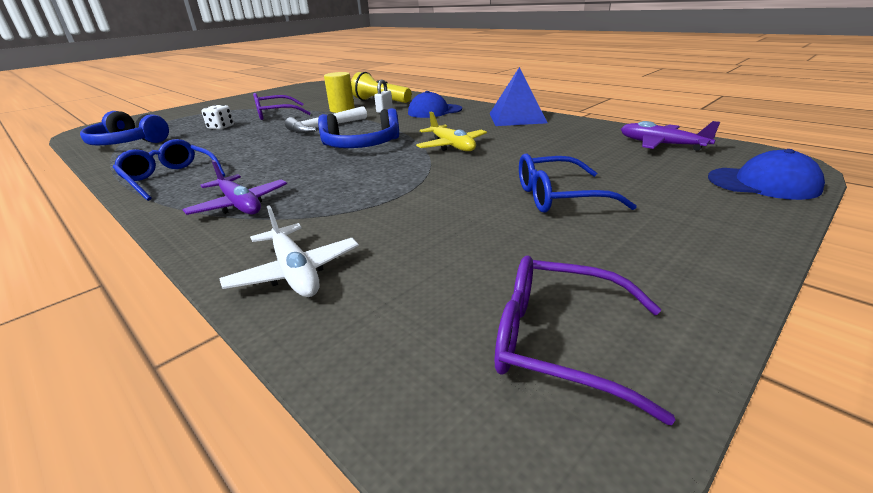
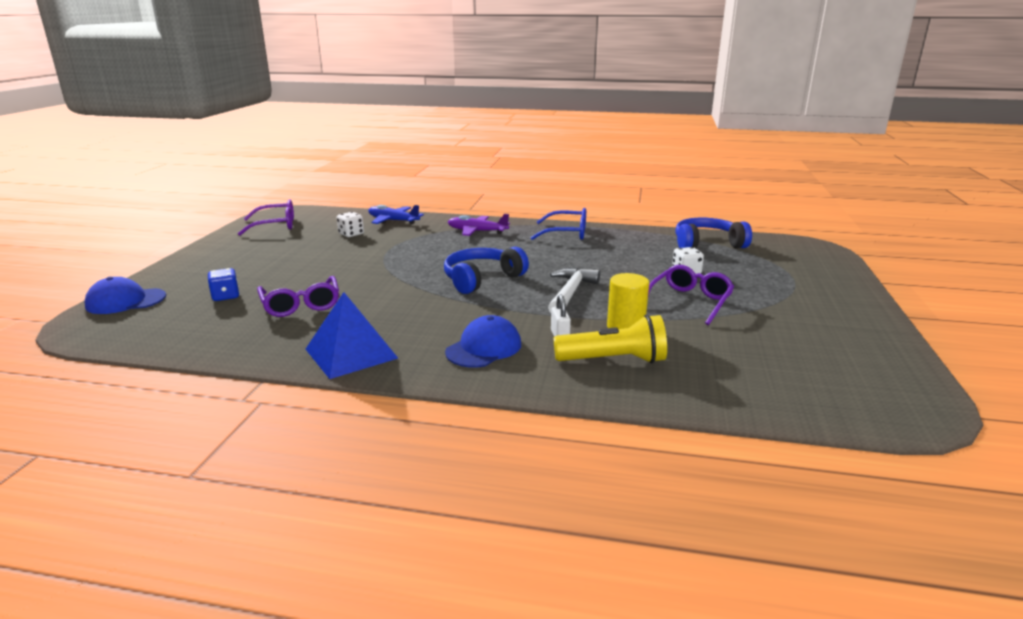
camera: 145 degrees right, 5 degrees down
(295, 272) = (393, 221): white plane -> blue plane
(411, 248) = (351, 234): none -> white dice
(452, 146) = (392, 293): yellow plane -> none
(542, 149) = (301, 304): none -> purple glasses
(559, 197) = (280, 267): blue glasses -> none
(627, 169) = (226, 296): none -> blue dice
(661, 145) = (177, 331): purple plane -> none

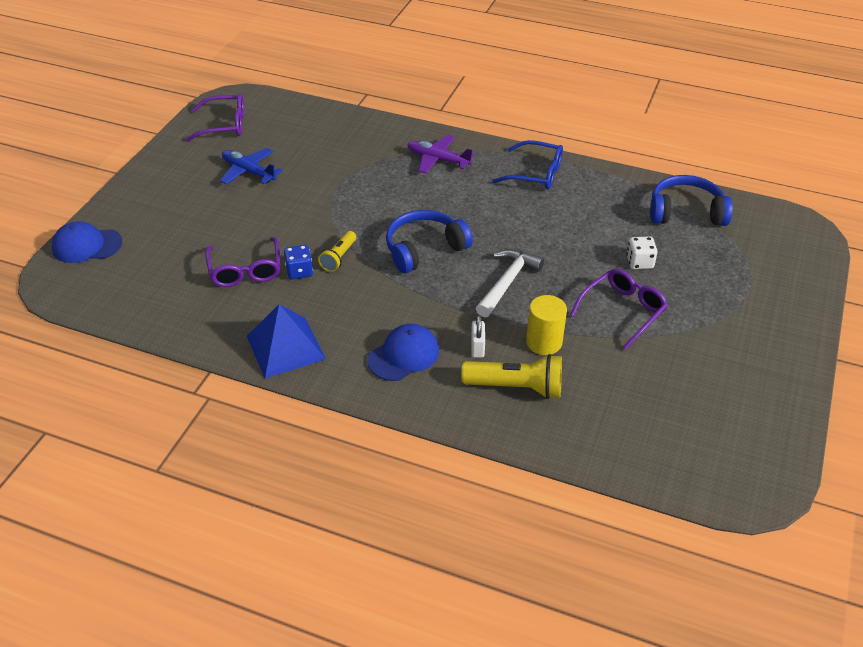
camera: 10 degrees right, 20 degrees up
(226, 296) = (176, 248): blue dice -> blue dice (299, 271)
(351, 234) = (303, 151): white dice -> none
(393, 221) = (350, 128): blue plane -> blue plane (248, 172)
(398, 290) = (339, 258): none -> yellow flashlight

